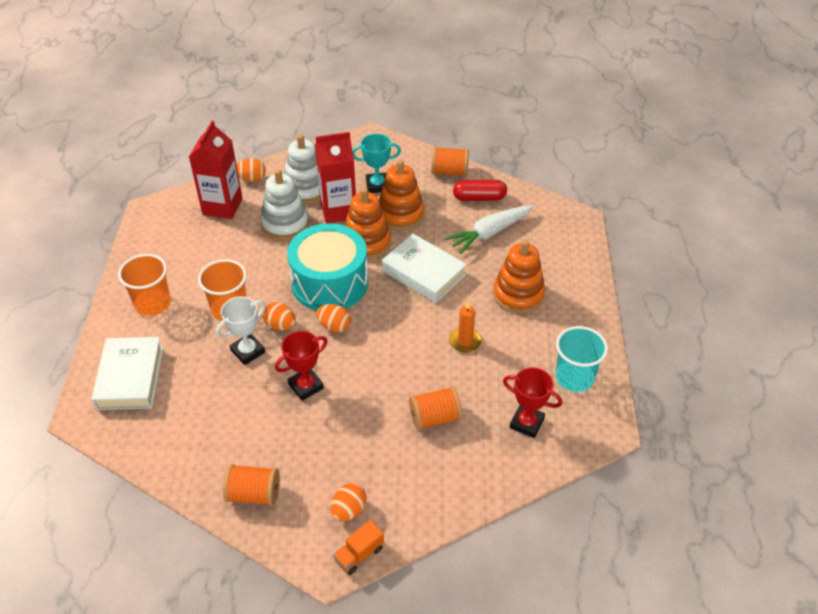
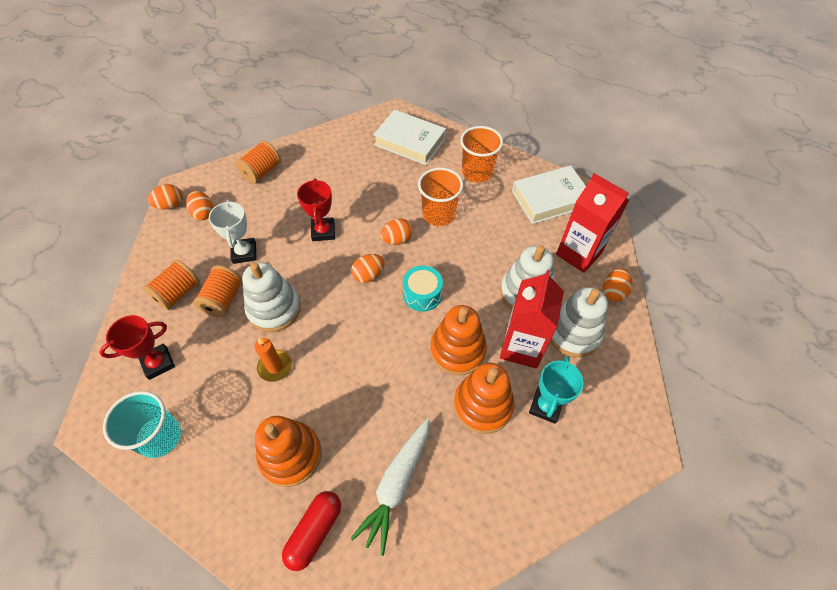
camera: 120 degrees right, 10 degrees up
(248, 351) = (385, 210): white trophy -> white trophy (244, 253)
(330, 283) = (422, 294): turquoise drum -> turquoise drum, size x0.49
(359, 554) = (170, 205): orange truck -> orange egg
(416, 373) = (274, 309): none -> white stacking toy
(423, 273) = (382, 379): white book -> white book (550, 199)
(449, 172) = (532, 508): orange spool -> orange spool (178, 293)
(479, 198) = (464, 514): red capsule -> red capsule (315, 531)
(489, 233) = (396, 485): white carrot -> white carrot turned 150 degrees counterclockwise

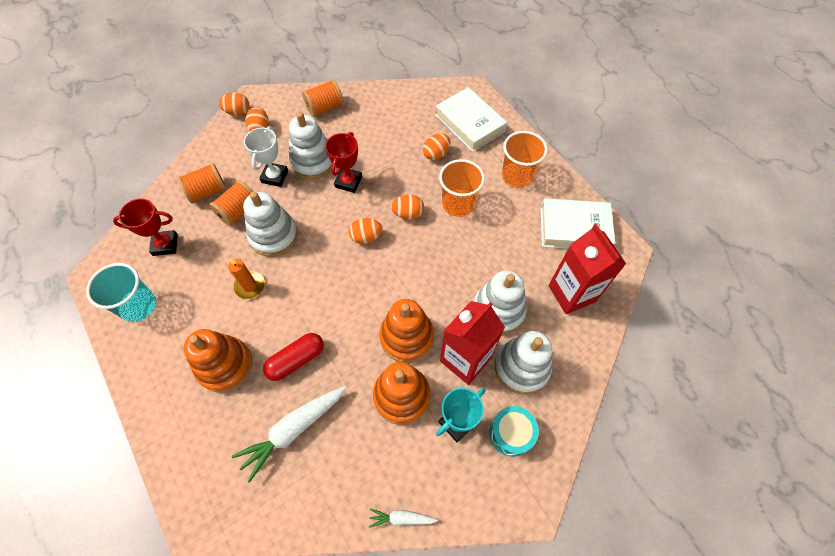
camera: 25 degrees right, 5 degrees up
(277, 225) = (313, 161): none -> white stacking toy
(315, 531) = (211, 436): red capsule -> red capsule (296, 360)
(422, 294) = (403, 273): turquoise drum -> turquoise drum (511, 433)
(545, 516) = (401, 518): none -> white carrot
(613, 292) = (584, 344): orange egg -> orange egg (436, 154)

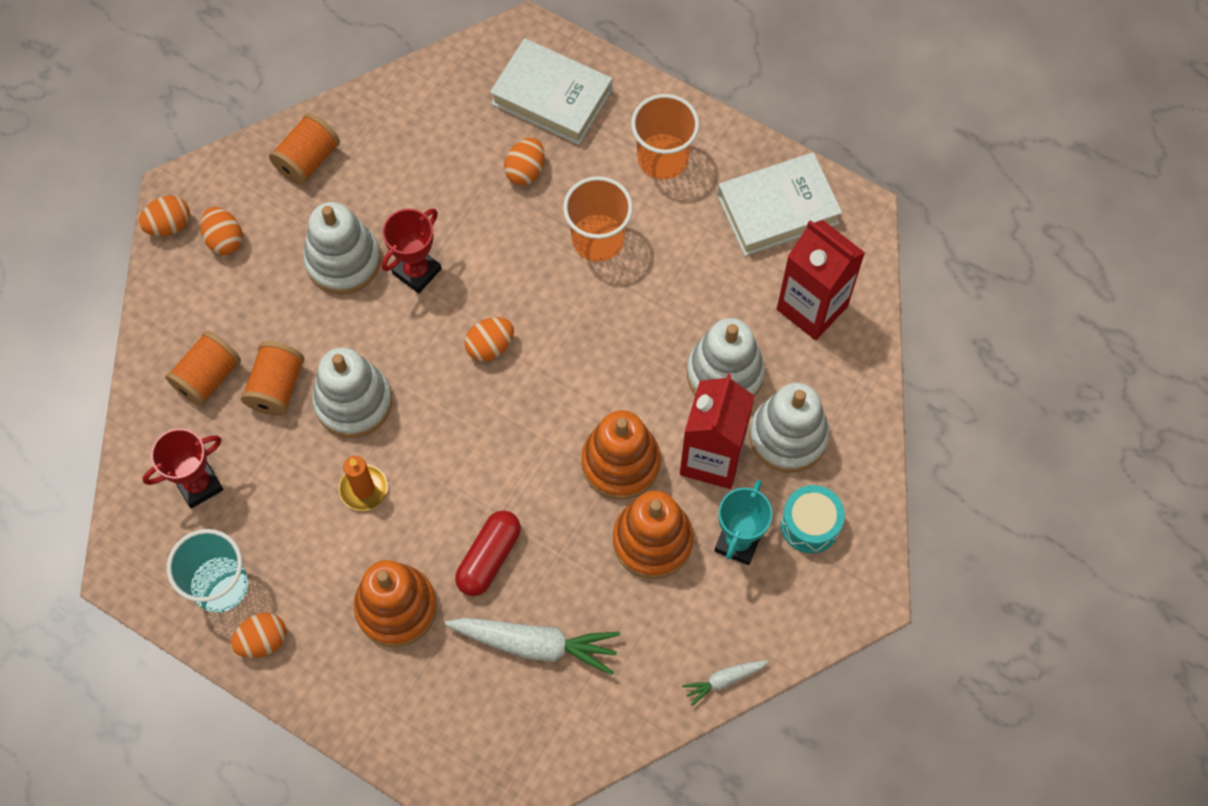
camera: 25 degrees left, 5 degrees up
(275, 176) = (298, 310): white trophy -> none
(293, 430) = (536, 644): white carrot -> white carrot turned 105 degrees counterclockwise
(348, 182) = (417, 271): red trophy -> red trophy turned 45 degrees clockwise
(408, 214) = (532, 285): orange egg -> orange egg (263, 641)

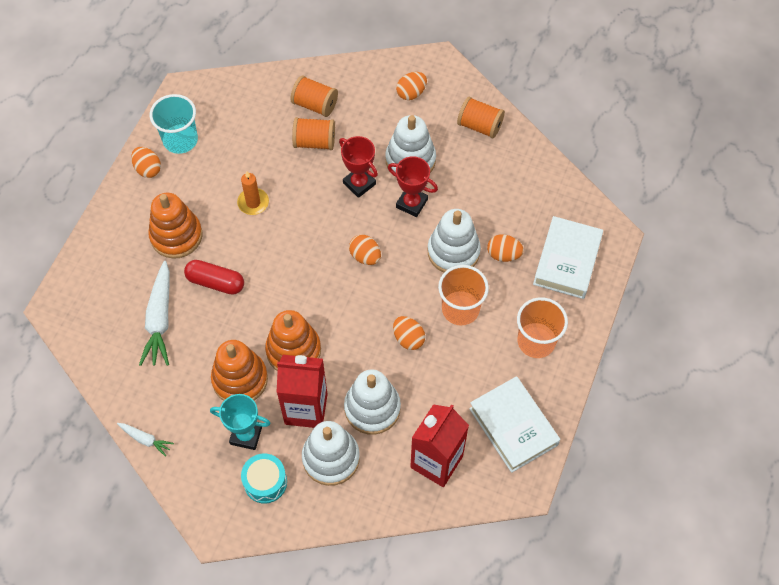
camera: 80 degrees right, 5 degrees down
(169, 225) = (414, 62): orange egg -> orange egg (408, 338)
(199, 485) = (243, 115): red trophy -> red trophy (359, 183)
(353, 402) = (311, 185): white stacking toy -> white stacking toy (453, 251)
(724, 680) = (146, 439): white carrot -> white carrot turned 150 degrees clockwise

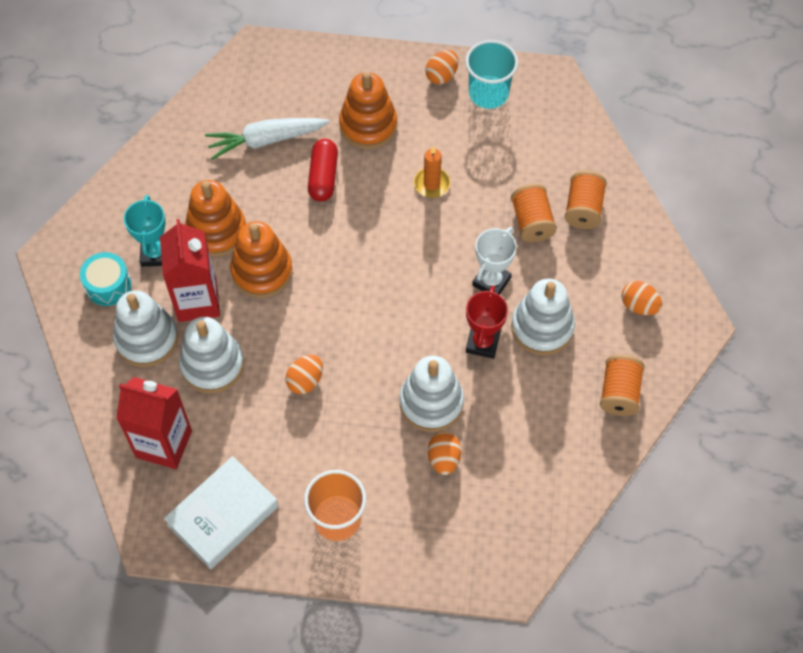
camera: 75 degrees right, 0 degrees up
(146, 439) = (132, 168): white carrot -> none
(359, 183) = (491, 281): red trophy -> white trophy
(365, 256) = (397, 311): orange egg -> none
(460, 309) = (357, 427): orange cup -> none
(567, 261) = (457, 534): white book -> none

